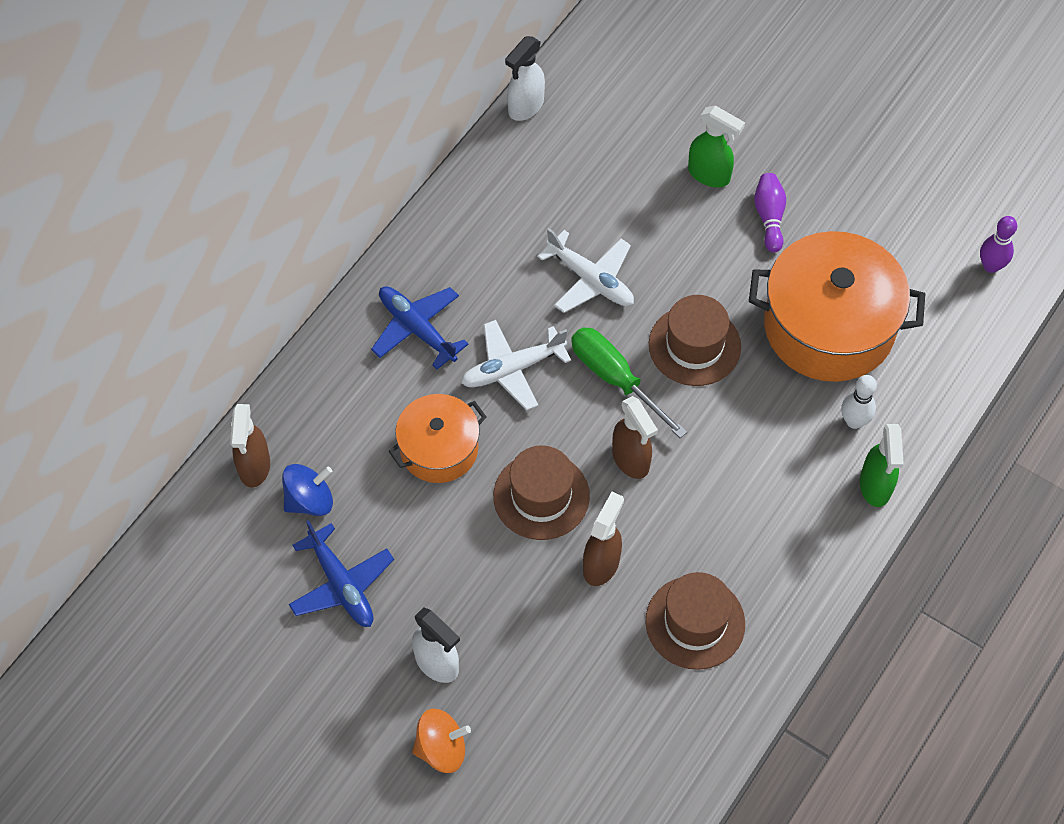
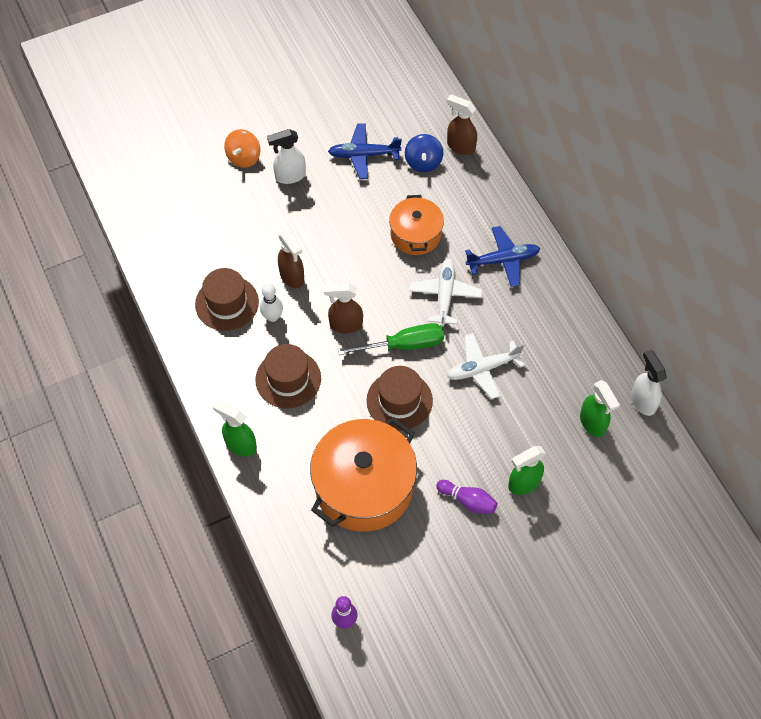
camera: 120 degrees right, 0 degrees up
(541, 496) = (353, 269): brown hat -> brown hat (288, 379)
(587, 142) = (592, 423): none -> green spray bottle
(854, 421) = (289, 460): white bowling pin -> white bowling pin (272, 317)

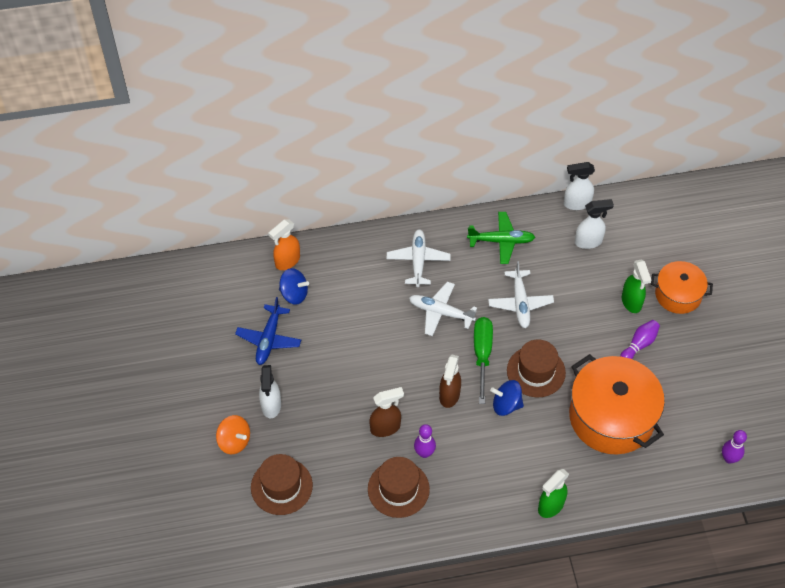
camera: 75 degrees left, 5 degrees down
(272, 317) = (424, 453): white bowling pin -> purple bowling pin
(288, 379) = (493, 453): brown hat -> brown hat (281, 486)
(349, 380) = (506, 405): none -> blue spinning top
(415, 234) = (371, 319): orange pot -> orange pot (678, 295)
(460, 146) = (287, 261): brown spray bottle -> orange spray bottle
(503, 260) = (418, 261): blue plane -> white plane
(559, 334) = (501, 241): none -> green plane
(592, 423) = (588, 241): green spray bottle -> white spray bottle

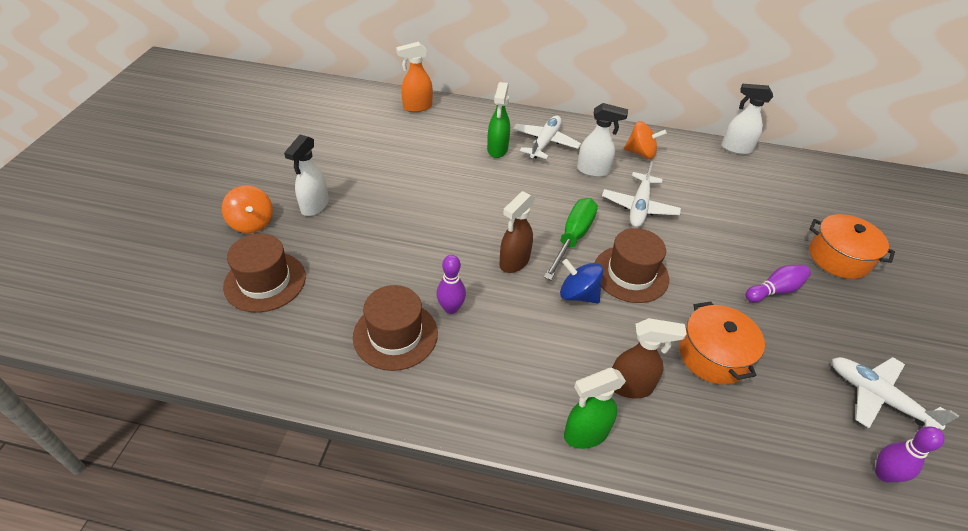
camera: 20 degrees right, 10 degrees down
(269, 339) = (355, 154): blue plane -> none
(294, 294) = (406, 130): blue spinning top -> none
(385, 428) = (422, 267): brown spray bottle -> brown spray bottle (631, 386)
(440, 312) = (545, 188): white plane -> white plane (877, 397)
(501, 241) = (641, 153): green plane -> orange spinning top
(588, 241) = (739, 180): white spray bottle -> white spray bottle (593, 171)
(611, 417) = (713, 355): orange pot -> orange pot, size x0.58
(631, 302) = (776, 246): green spray bottle -> green spray bottle (497, 150)

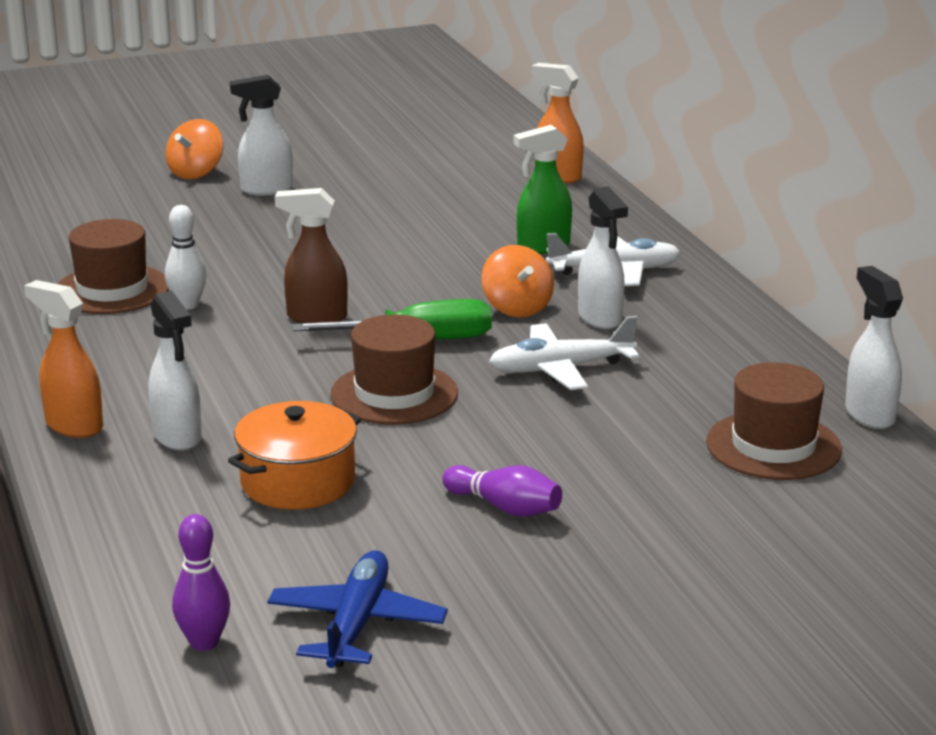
camera: 60 degrees right, 20 degrees down
(265, 281) = (116, 208): brown hat -> brown hat (773, 446)
(451, 308) = (188, 305): purple bowling pin -> white bowling pin
(578, 294) = (306, 369): blue spinning top -> none
(585, 434) = (73, 426): green spray bottle -> orange spray bottle
(631, 386) = (178, 437): brown spray bottle -> white spray bottle
(641, 153) = (710, 341): orange spinning top -> orange spinning top (517, 308)
(838, 258) = (676, 554): orange pot -> none
(877, 397) = (356, 624): white plane -> blue plane

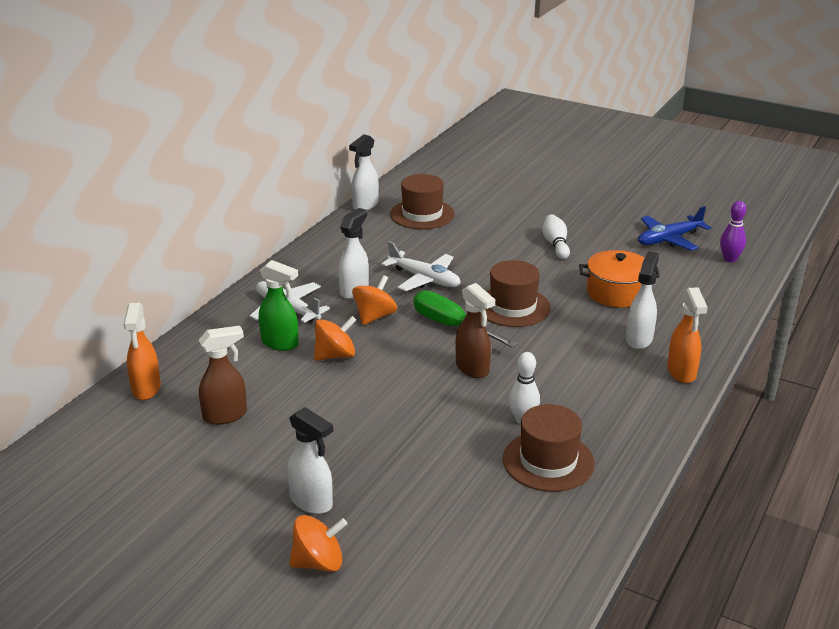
camera: 130 degrees left, 5 degrees up
(452, 193) = (225, 415): none -> brown spray bottle
(470, 263) = (335, 355): none -> orange spinning top
(505, 507) = (556, 245): purple bowling pin -> white bowling pin

